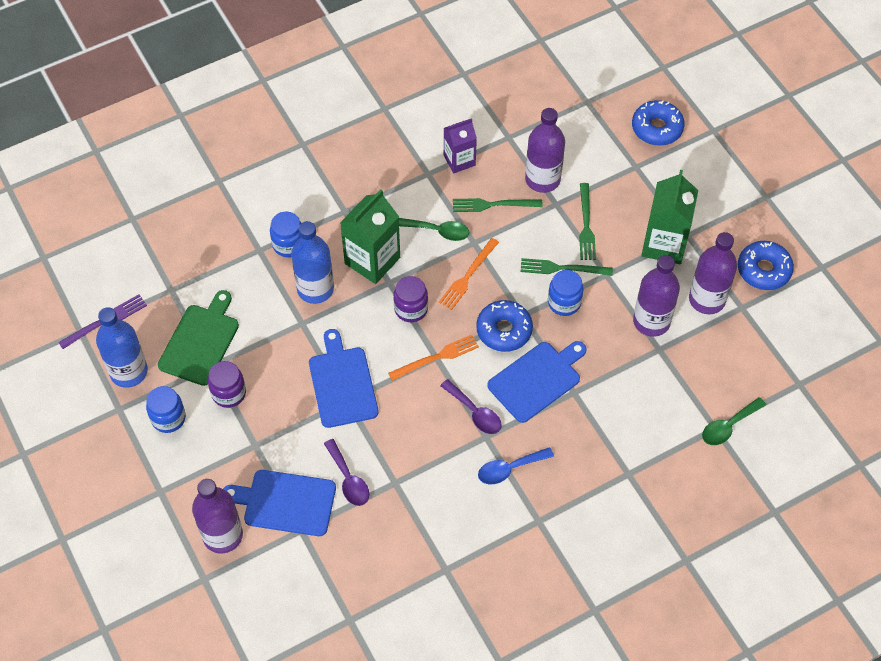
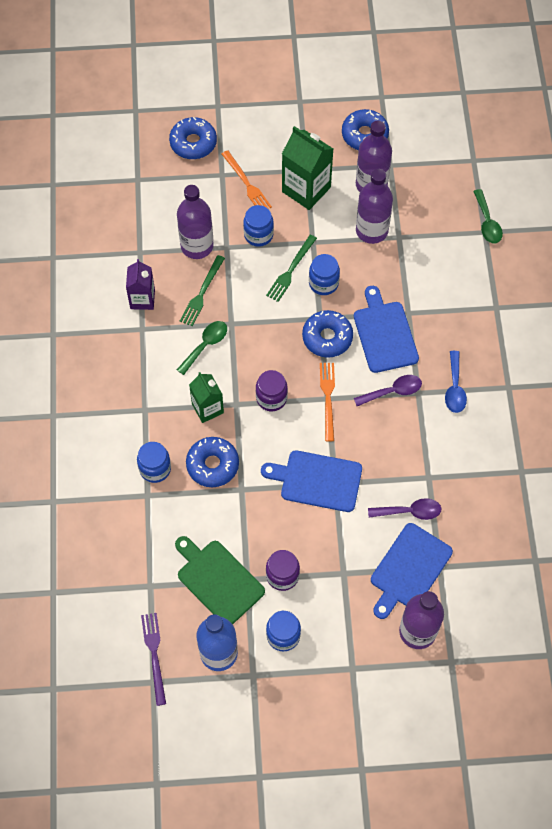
camera: 65 degrees left, 5 degrees up
(315, 289) = (212, 465): blue bottle -> blue donut
(372, 260) = (207, 408): green carton -> green carton, size x0.64
(468, 276) = (261, 342): orange fork -> orange fork (247, 184)
(586, 225) = (258, 235): green fork -> blue jar

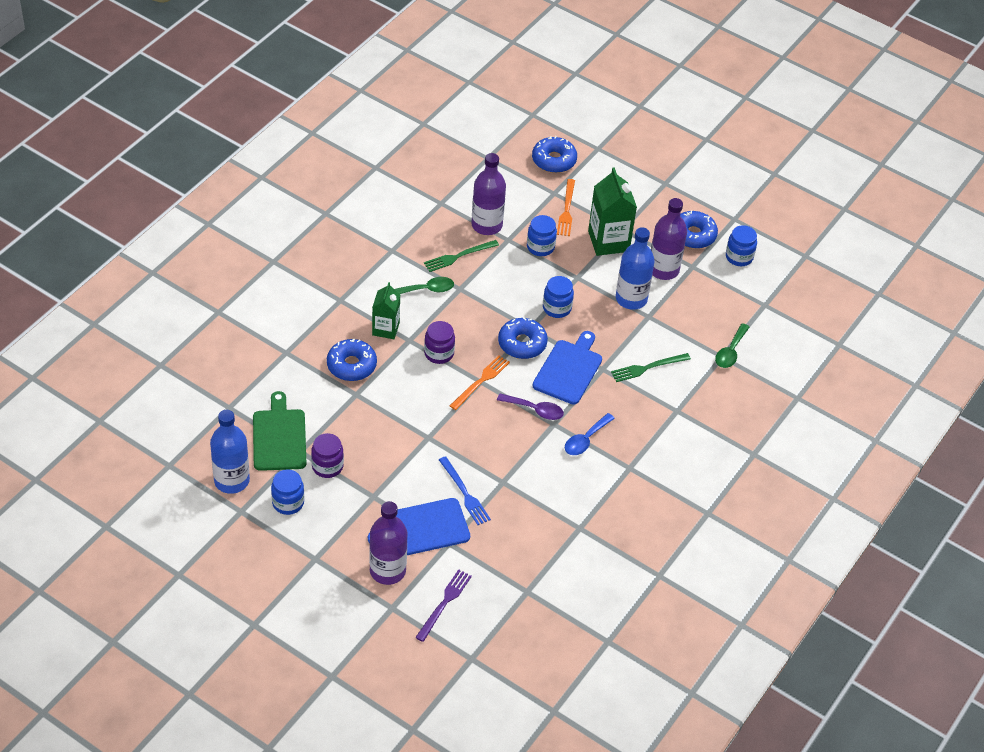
camera: 35 degrees right, 15 degrees down
(142, 299) = (411, 232): purple carton -> none
(154, 655) = (187, 450): purple fork -> purple fork (444, 603)
(155, 469) = (308, 340): blue jar -> blue jar (739, 257)
(291, 270) = (541, 284): green fork -> green fork (648, 367)
(317, 480) = (417, 426): blue cutting board -> none
(371, 231) = (631, 299): purple bottle -> blue bottle
(410, 511) = (464, 493): purple spoon -> blue fork

